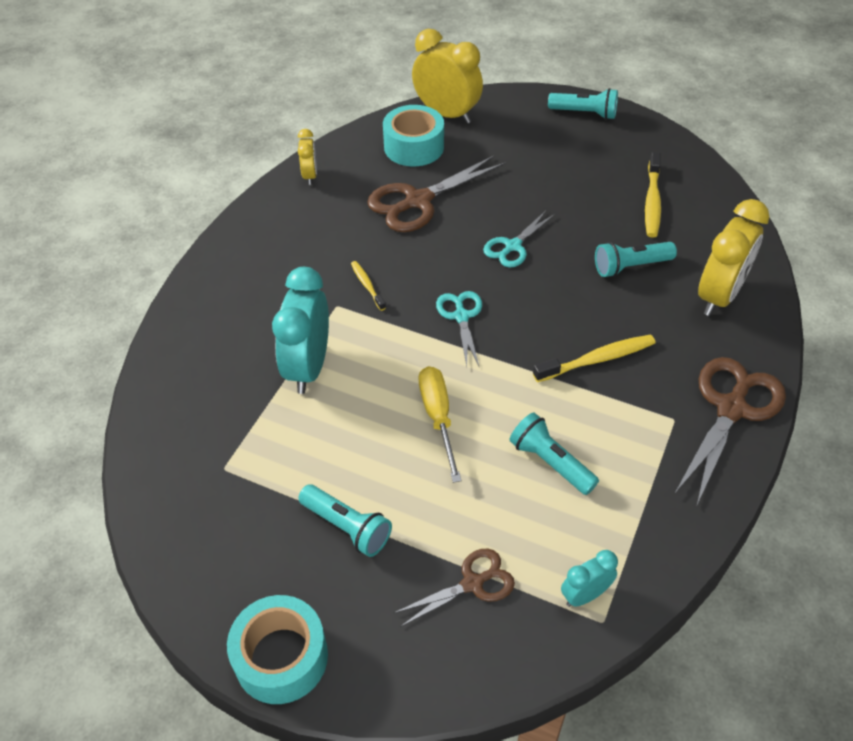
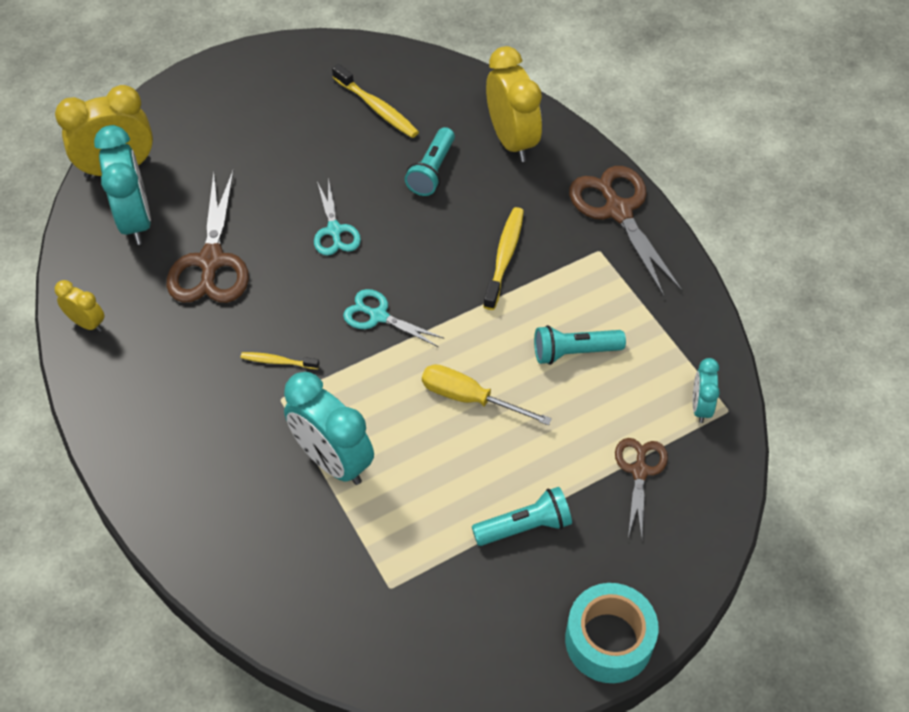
camera: 55 degrees left, 5 degrees up
(414, 147) = (135, 220): turquoise tape -> turquoise clock
(584, 113) = (227, 76): turquoise flashlight -> none

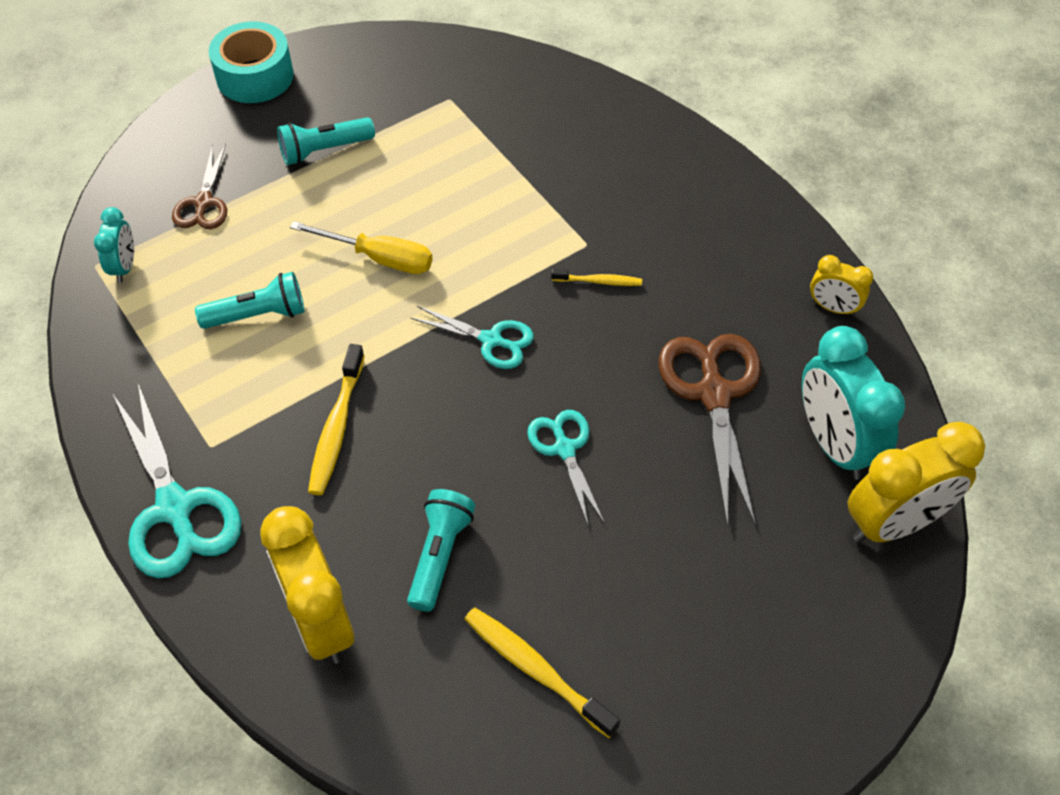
camera: 175 degrees right, 0 degrees up
(333, 461) = (519, 191): turquoise clock -> none
(618, 211) = (175, 508): brown scissors -> turquoise scissors

